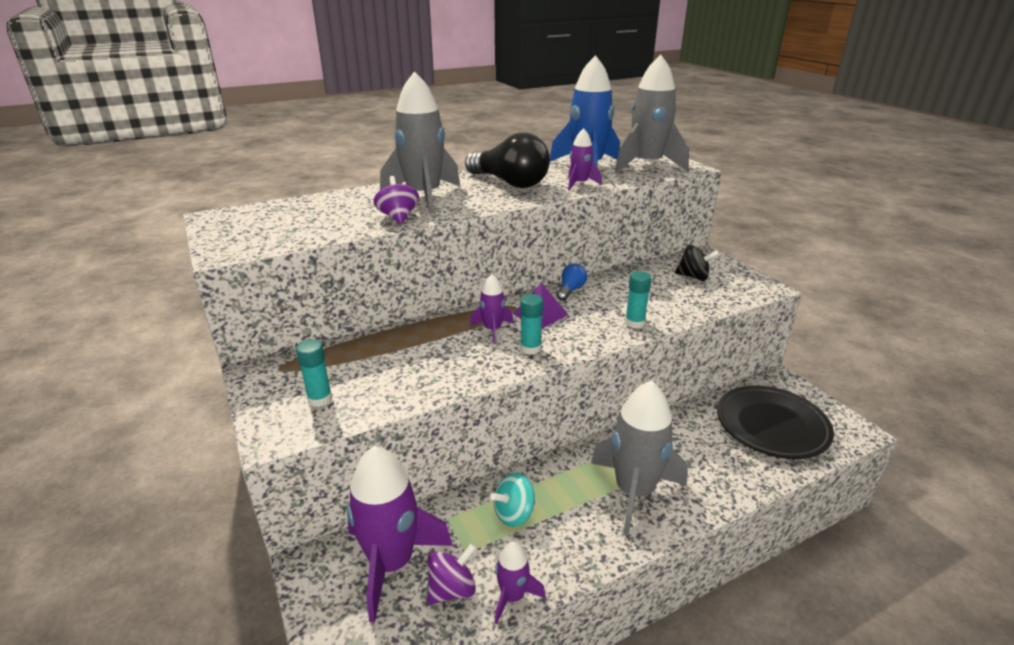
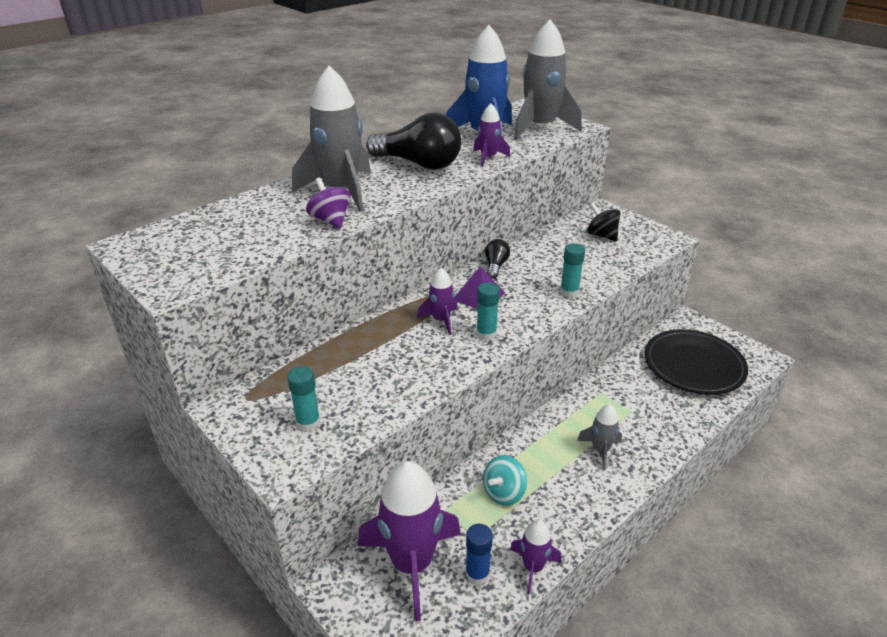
camera: 15 degrees left, 5 degrees up
(452, 589) = (477, 574): purple spinning top -> blue glue stick
(570, 290) = (495, 266): blue light bulb -> black light bulb
(634, 492) = (600, 450): grey rocket -> grey rocket, size x0.50
(693, 277) = (601, 235): black spinning top -> black spinning top turned 135 degrees counterclockwise

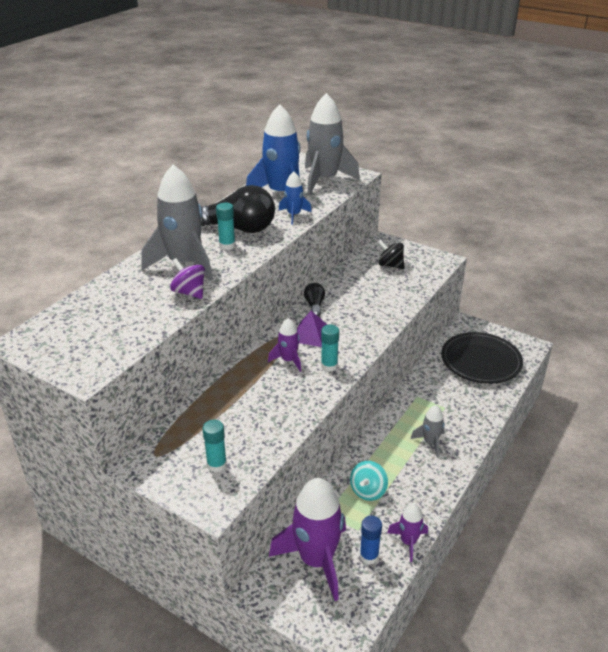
camera: 15 degrees left, 0 degrees up
(488, 158) = (294, 215): purple rocket -> blue rocket
(569, 292) = (381, 319): turquoise glue stick -> turquoise glue stick (227, 245)

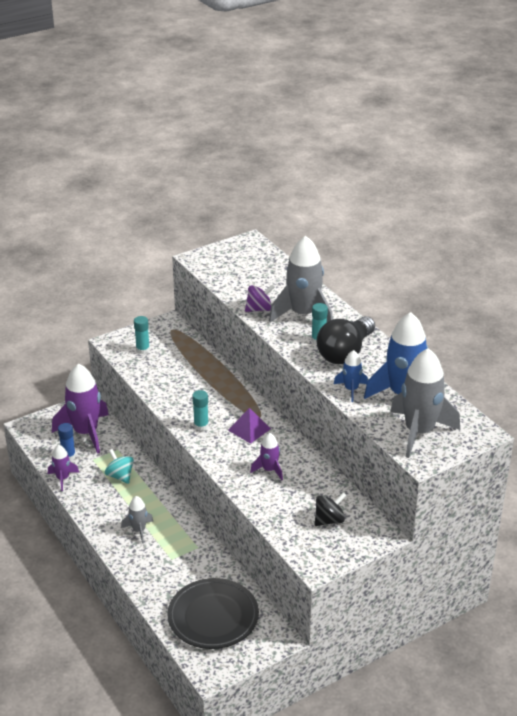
camera: 115 degrees right, 0 degrees up
(288, 360) = (224, 407): purple rocket -> purple rocket (269, 470)
(314, 305) = (290, 444): black light bulb -> none

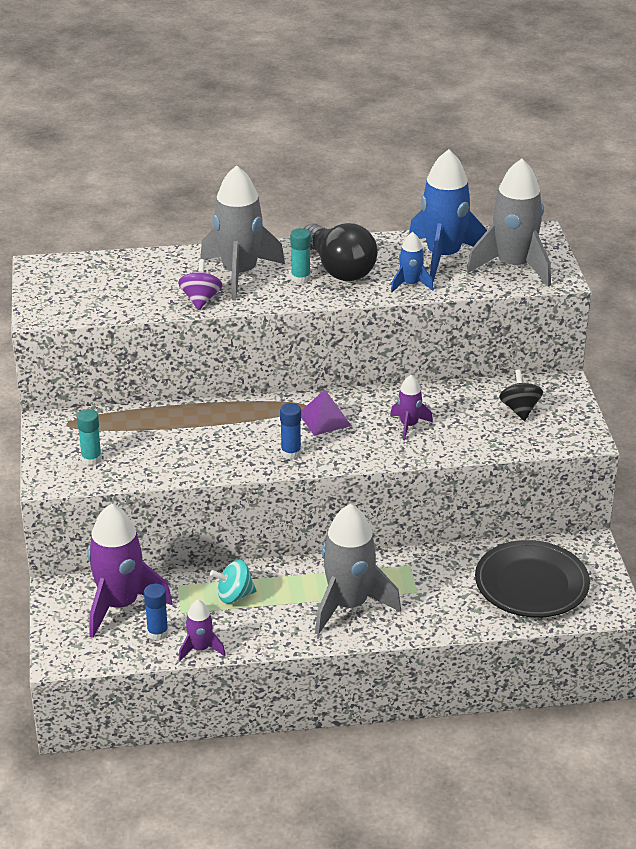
camera: 65 degrees left, 0 degrees up
(139, 530) = (349, 605): grey rocket -> grey rocket, size x2.02
(201, 426) = (291, 453): turquoise glue stick -> blue glue stick

